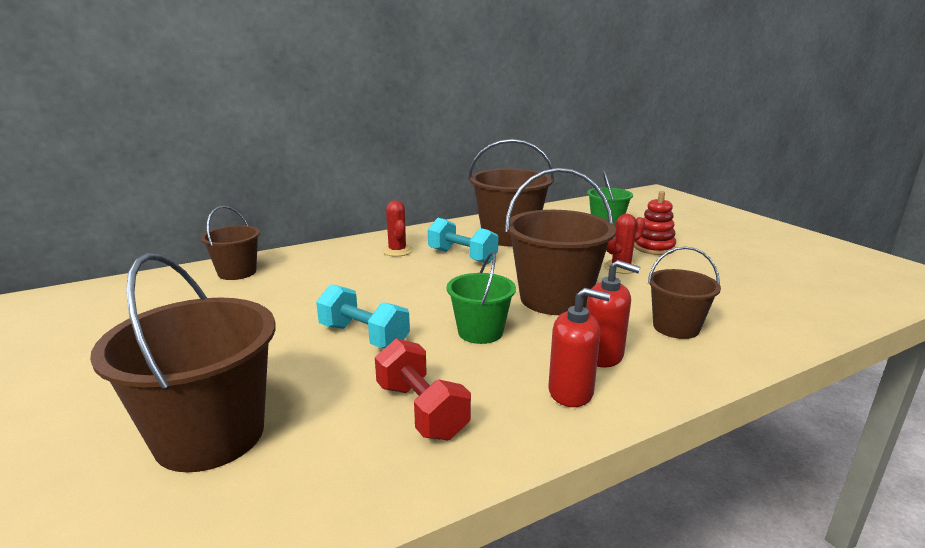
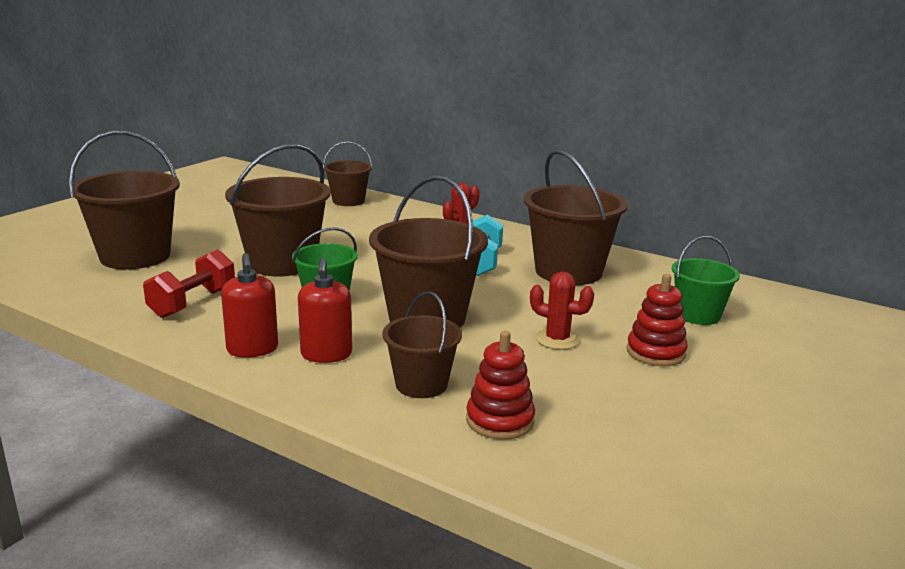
camera: 60 degrees right, 0 degrees up
(364, 337) = (282, 263): turquoise dumbbell -> brown bucket
(740, 313) = (500, 420): none -> red stacking toy

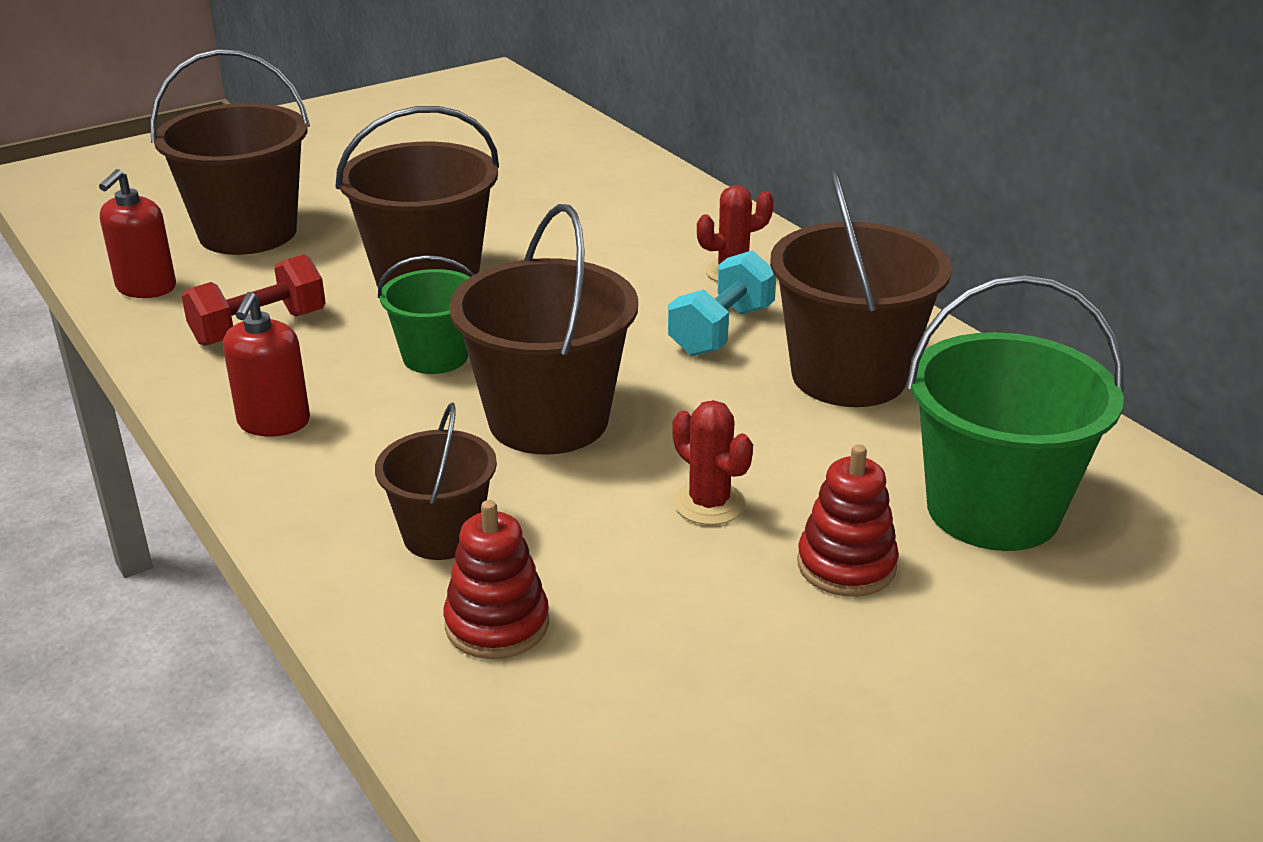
camera: 25 degrees right, 10 degrees up
(326, 354) = (359, 453): red soap dispenser -> red soap dispenser (146, 288)
(348, 201) = (617, 173): brown bucket -> none
(698, 315) = (993, 509): green bucket -> green bucket, size x1.72

